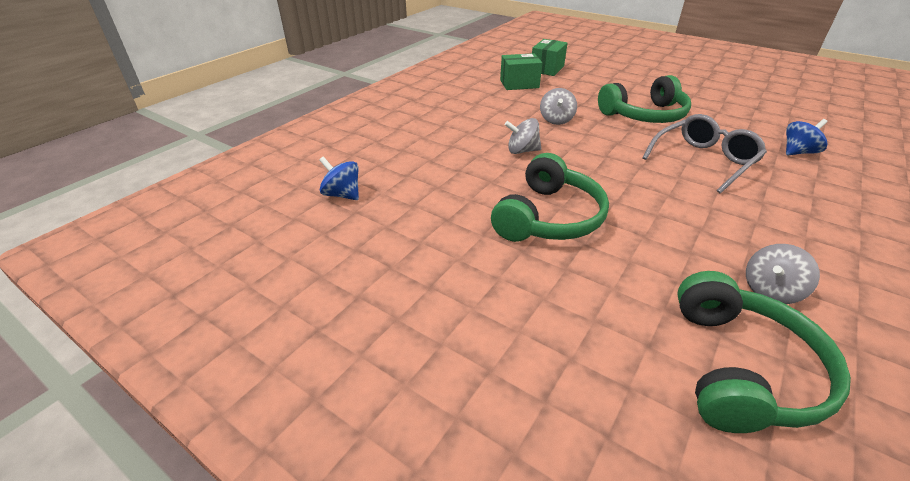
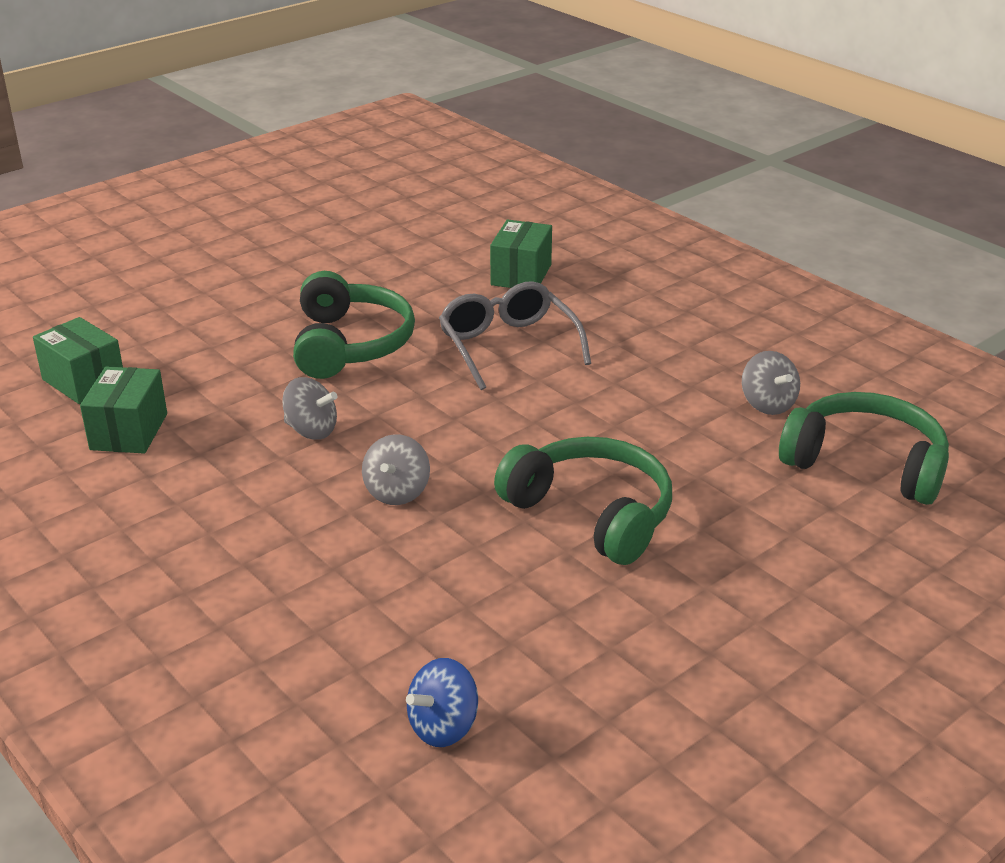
camera: 75 degrees left, 5 degrees down
(798, 152) = (521, 275): blue spinning top -> green box

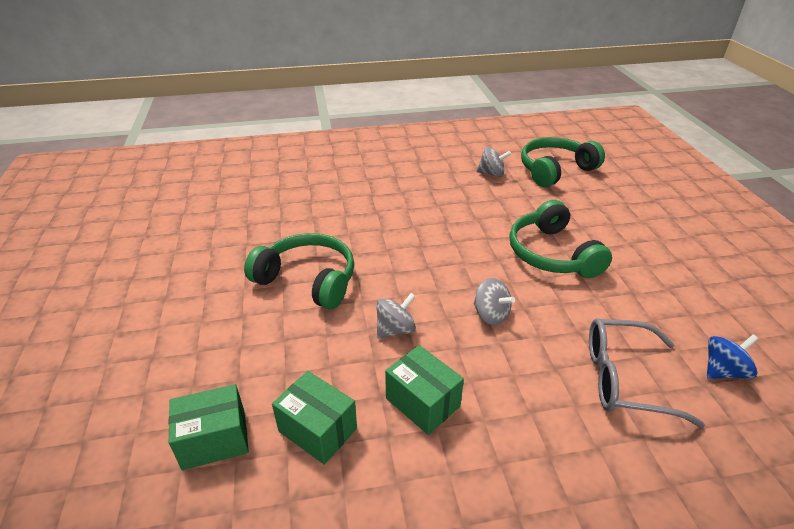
camera: 60 degrees left, 5 degrees up
(443, 727) = (723, 371): blue spinning top -> blue spinning top turned 105 degrees counterclockwise
(508, 346) = (370, 224): grey glasses -> grey glasses (623, 379)
(521, 275) = (300, 194): green box -> green box (422, 402)
(591, 514) = (552, 254): green headphones -> green headphones turned 90 degrees counterclockwise

